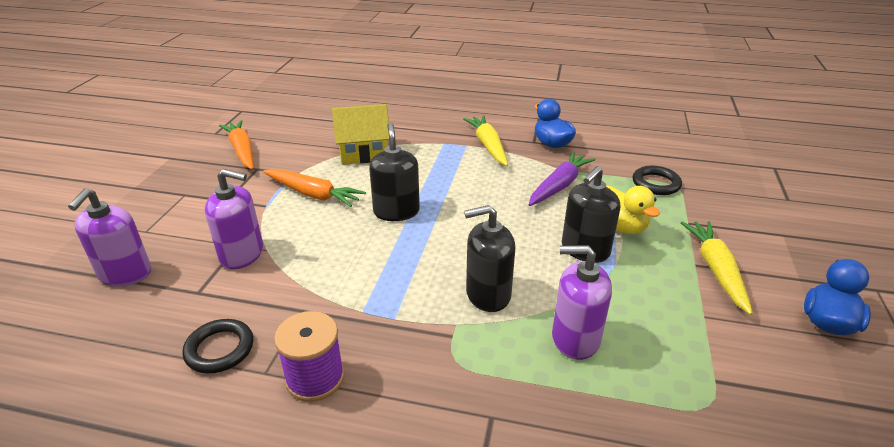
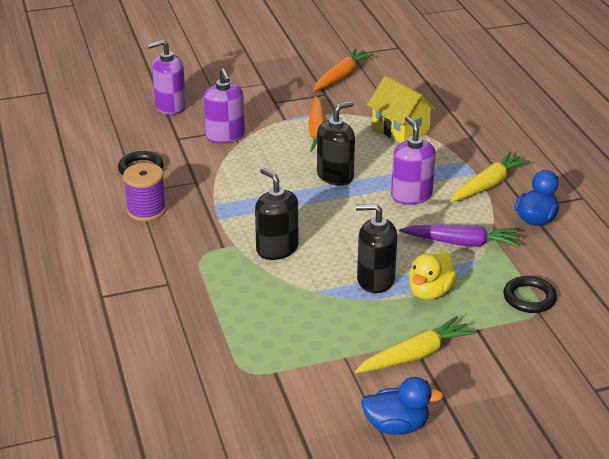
camera: 60 degrees right, 0 degrees up
(575, 338) = (264, 299): purple soap dispenser -> purple soap dispenser (411, 195)

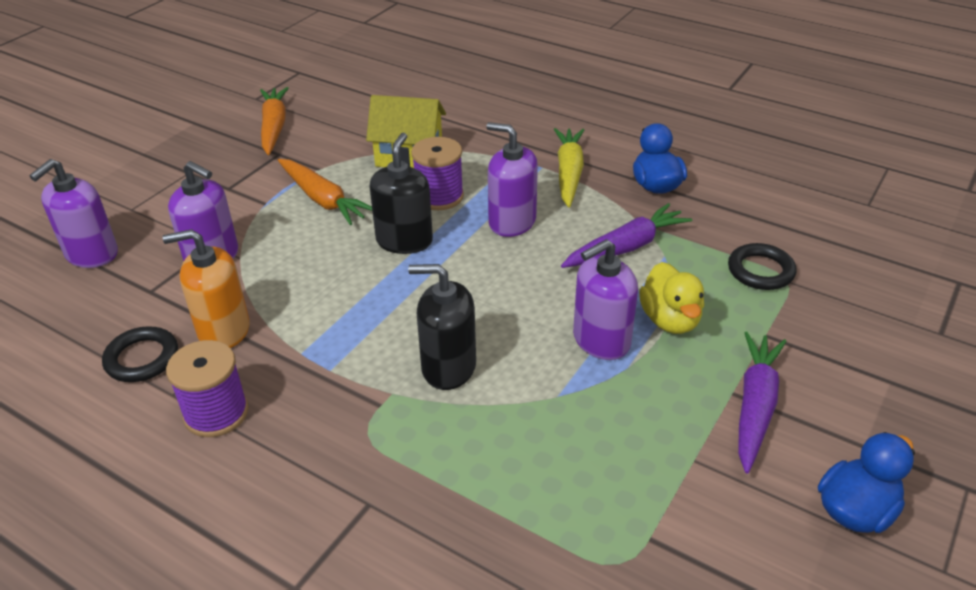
camera: 40 degrees left, 5 degrees up
(191, 174) = (224, 330): none -> orange soap dispenser
(375, 280) = (601, 340): black soap dispenser -> purple soap dispenser
(387, 161) = (439, 196): none -> purple spool
(415, 355) = (755, 406): yellow carrot -> purple carrot

